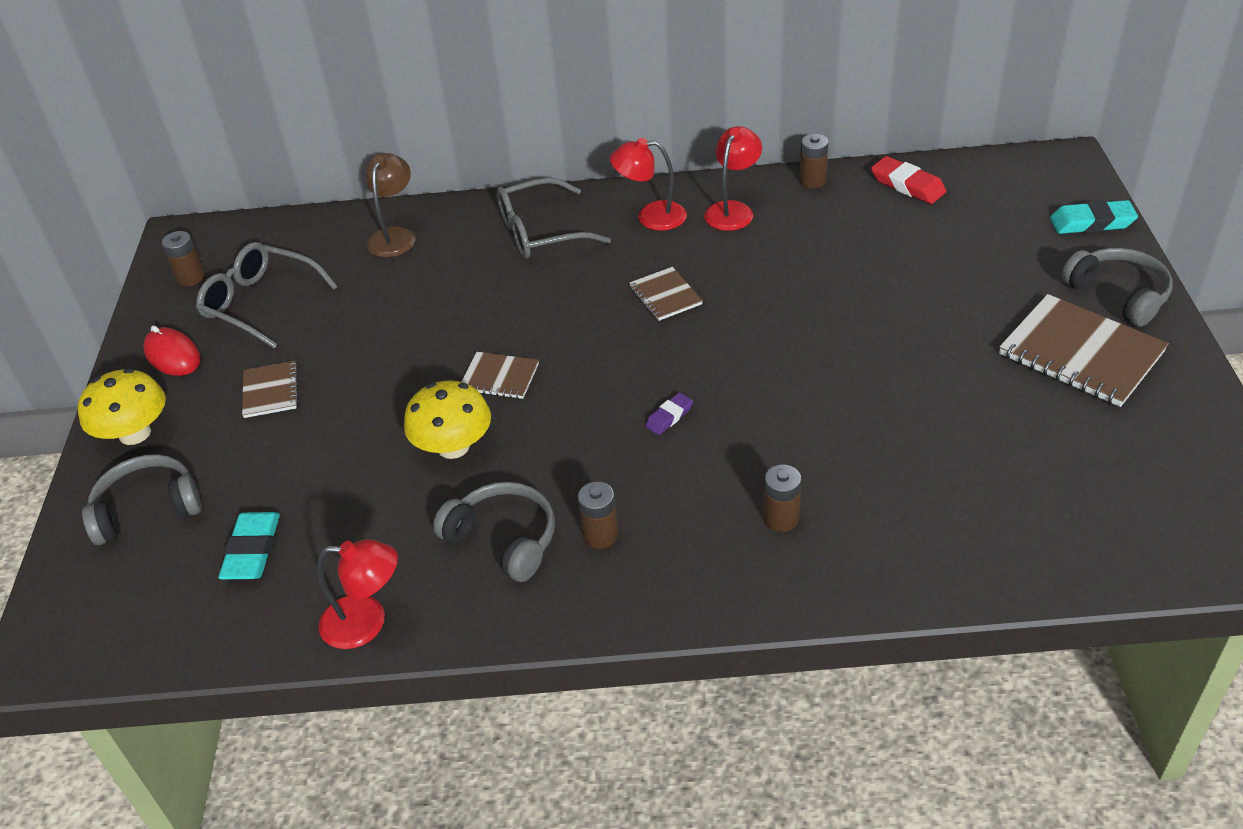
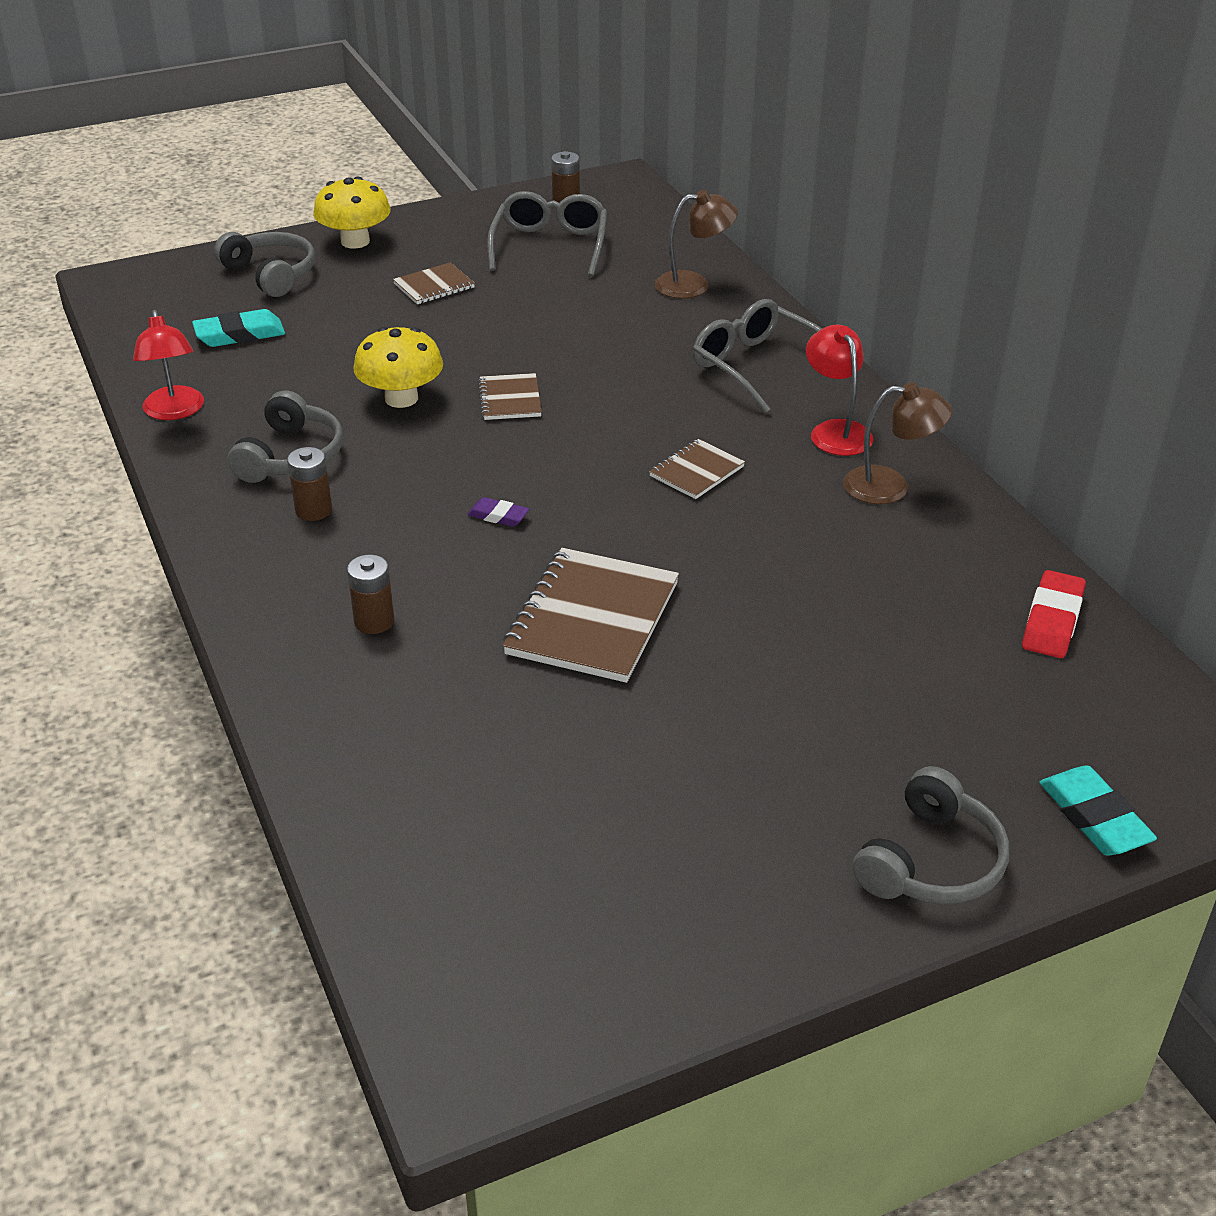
camera: 65 degrees right, 5 degrees down
(173, 356) = (458, 227): red mouse -> none
(733, 210) = (890, 486): red lamp -> brown lamp
(812, 181) = (999, 537): brown battery -> none
(1081, 353) = (775, 833): brown notebook -> brown notebook (593, 619)

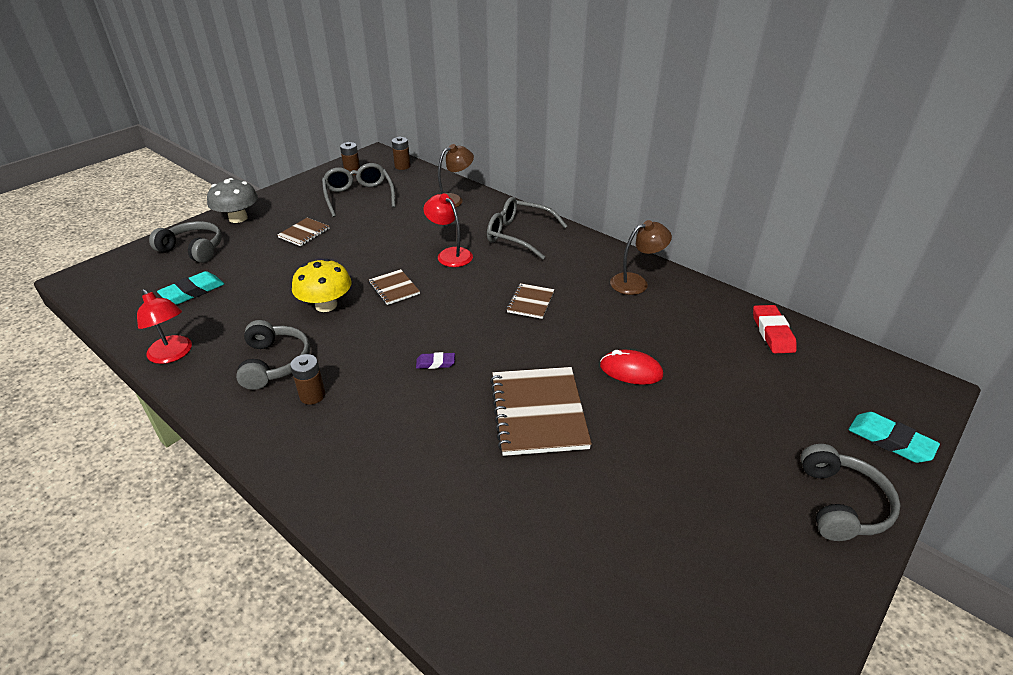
camera: 25 degrees left, 0 degrees up
(355, 241) = (238, 218): yellow mushroom -> grey mushroom
(374, 621) = (402, 462): brown battery -> brown battery (402, 166)
(771, 606) = (631, 371): none -> red mouse
(835, 431) = (585, 259): red lamp -> red lamp (450, 254)

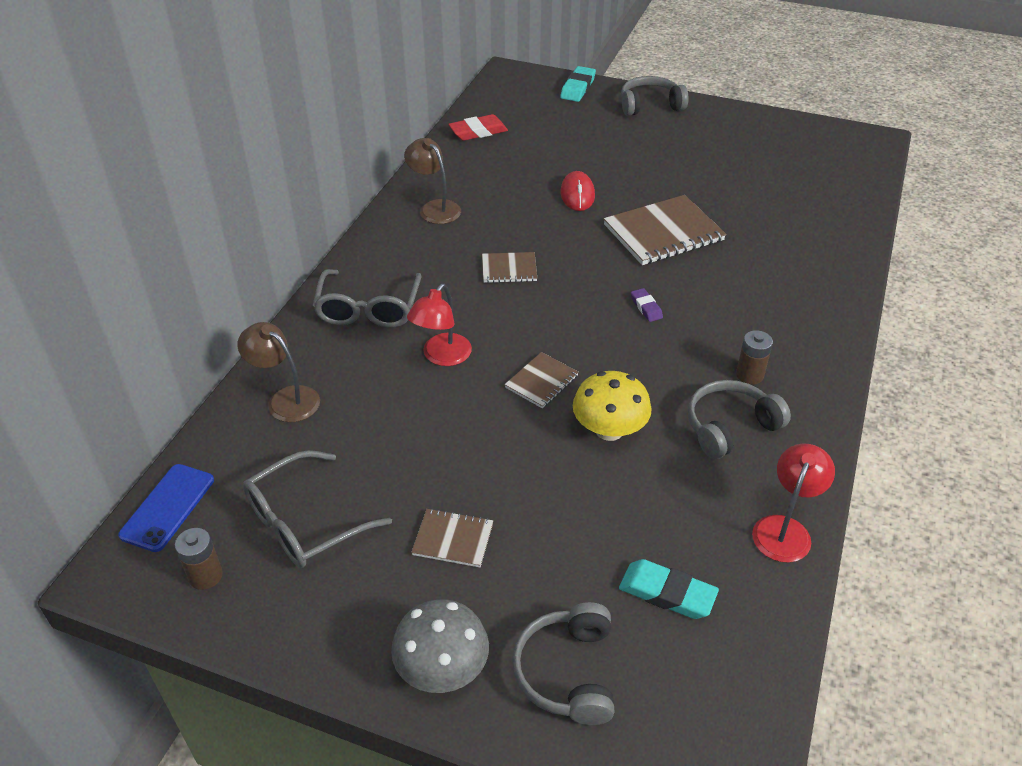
camera: 110 degrees left, 5 degrees up
(402, 166) = (167, 507): brown battery -> blue phone

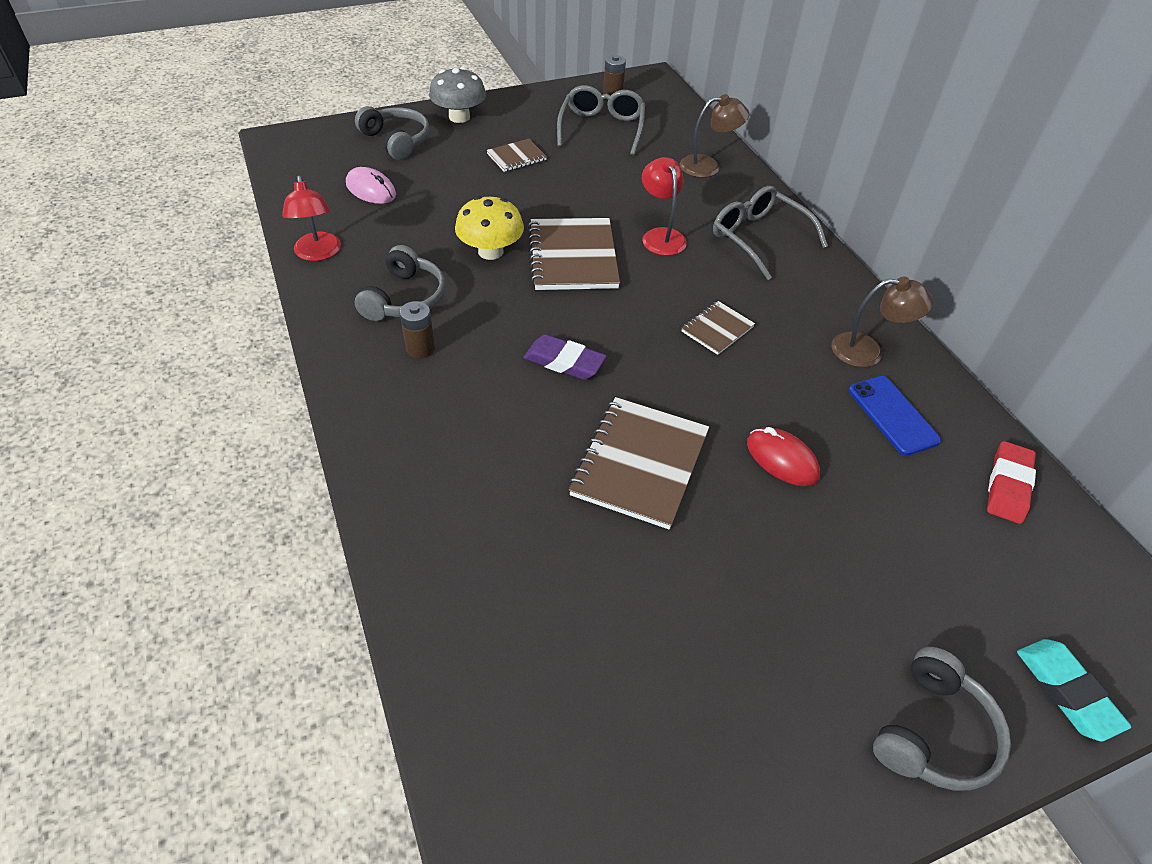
camera: 135 degrees right, 5 degrees up
(167, 507) = (675, 103): blue phone -> blue phone (893, 415)
(541, 381) = (573, 257): brown notebook -> brown notebook, size x1.89
(646, 307) = (564, 362): purple eraser -> purple eraser, size x1.69
(667, 593) = (371, 190): turquoise eraser -> pink mouse

